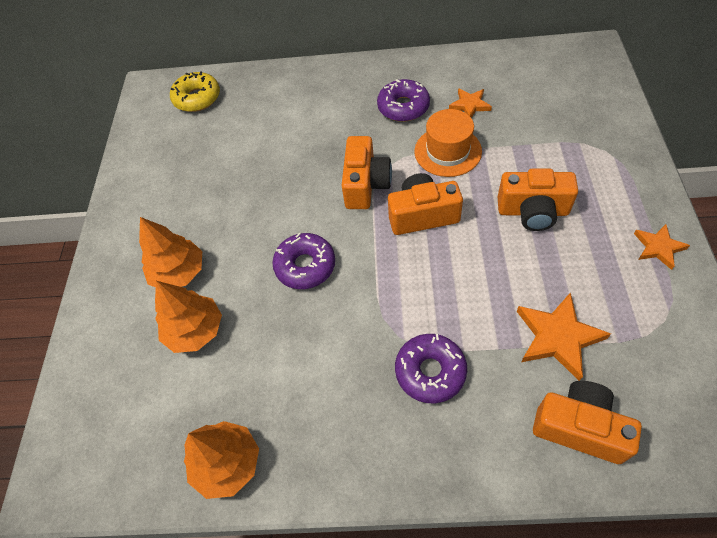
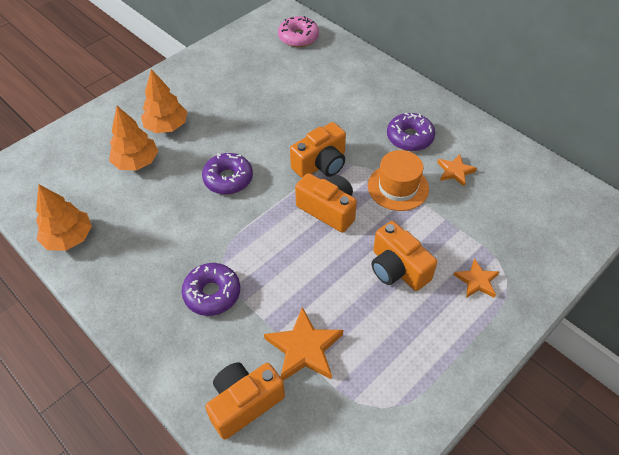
camera: 40 degrees right, 5 degrees down
(197, 98) = (298, 37): yellow donut -> pink donut
(579, 427) = (244, 403): orange camera -> orange camera turned 105 degrees counterclockwise
(658, 247) = (447, 366): orange star -> orange star (477, 281)

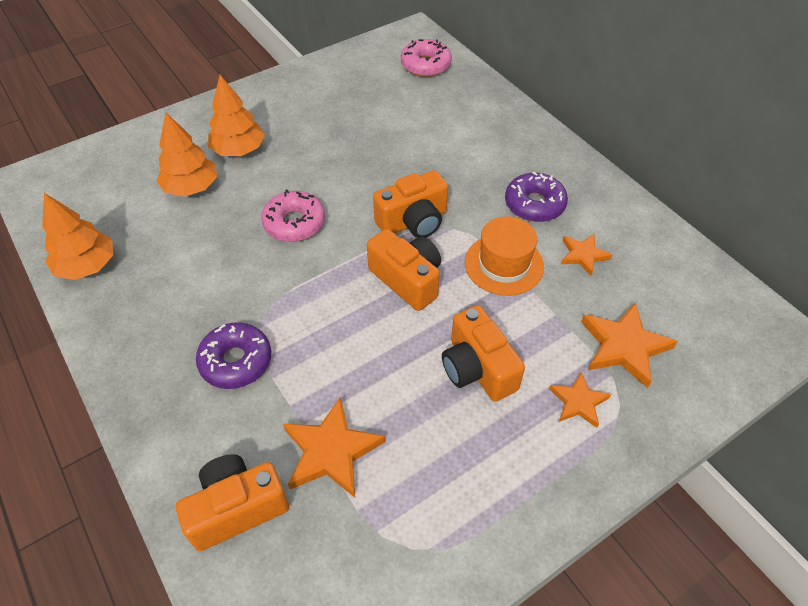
camera: 10 degrees right, 0 degrees up
(228, 179) = (294, 223): purple donut -> pink donut
(500, 235) = (624, 346): none -> orange star

